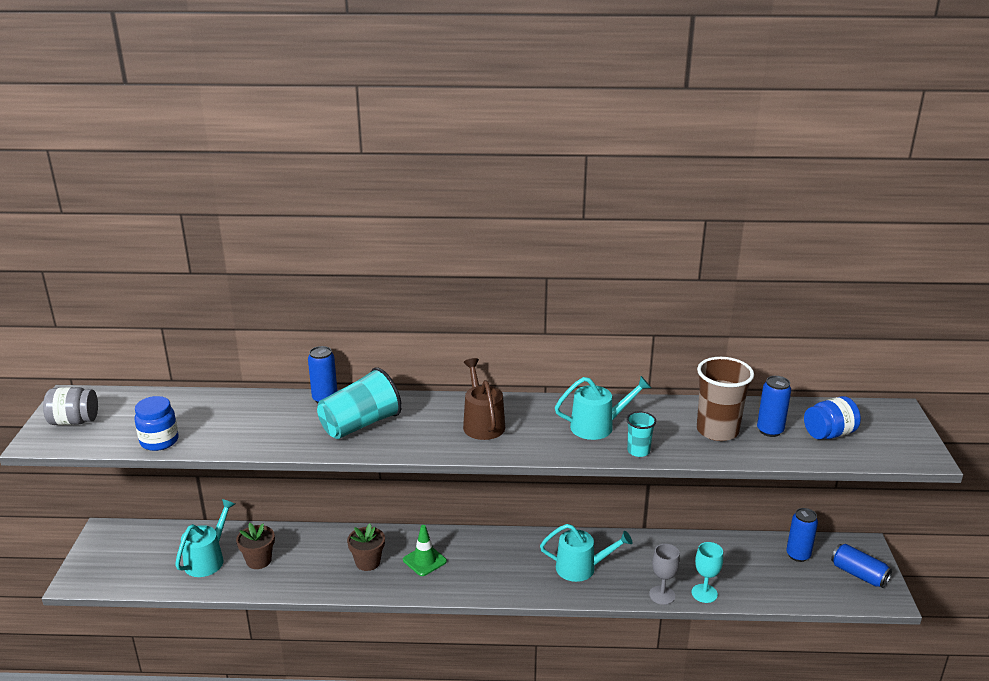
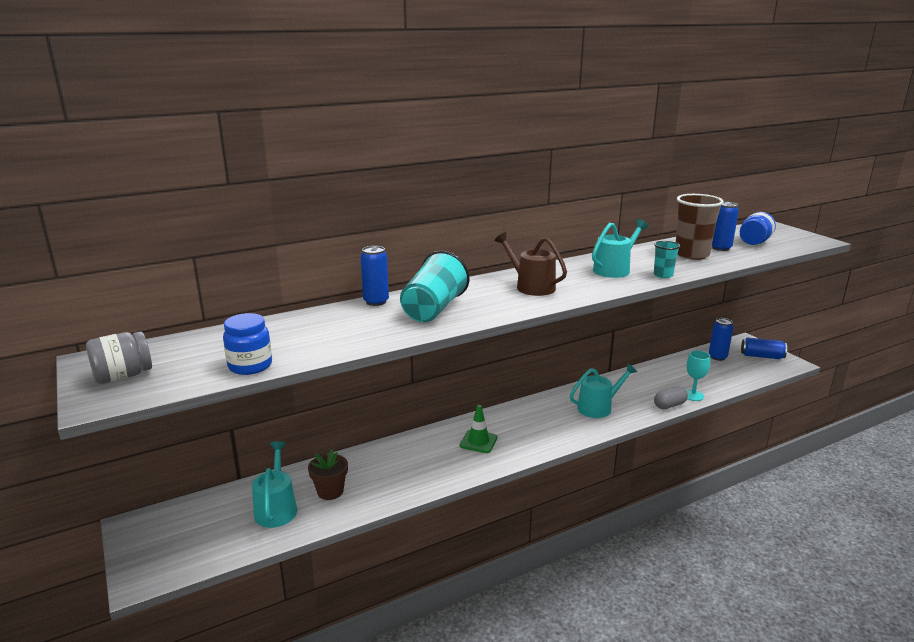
camera: 30 degrees left, 5 degrees down
(368, 562) = (432, 458): brown flower pot -> none
(662, 595) = (669, 405): grey goblet -> grey capsule

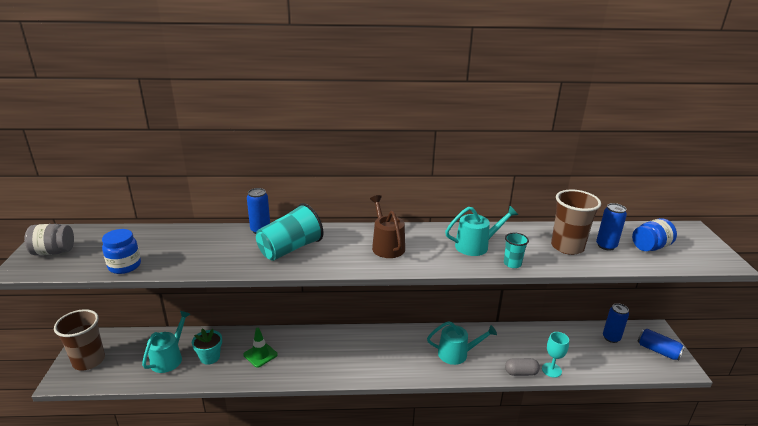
camera: 25 degrees right, 5 degrees up
(161, 546) = (89, 361): none -> brown cup
(330, 491) = (210, 357): brown flower pot -> turquoise flower pot
(478, 441) = (338, 352): green traffic cone -> green traffic cone (260, 355)

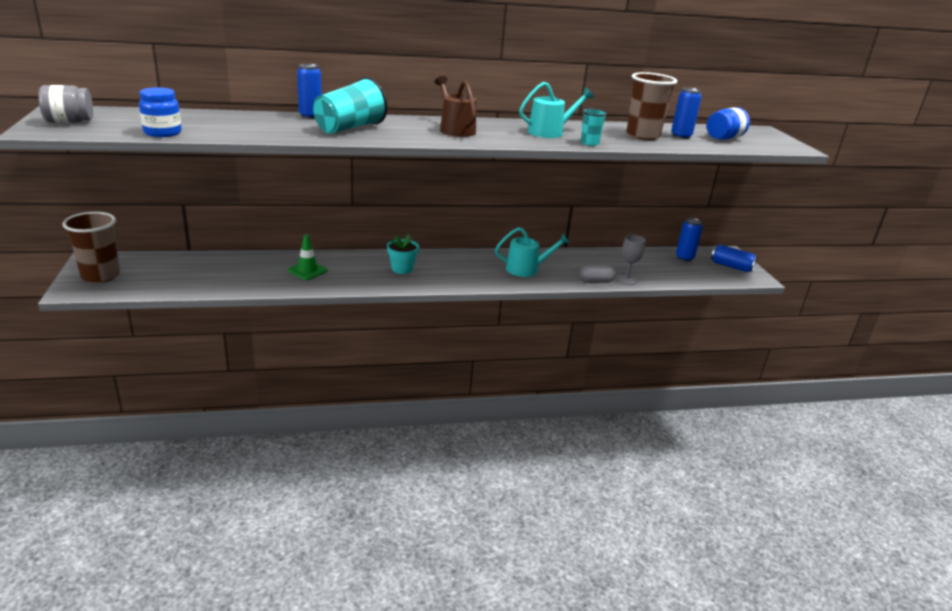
camera: 10 degrees left, 0 degrees up
(169, 358) = (199, 273): turquoise watering can -> none
(210, 357) = (248, 273): turquoise flower pot -> turquoise flower pot (402, 269)
(551, 370) = (626, 280): turquoise goblet -> grey goblet

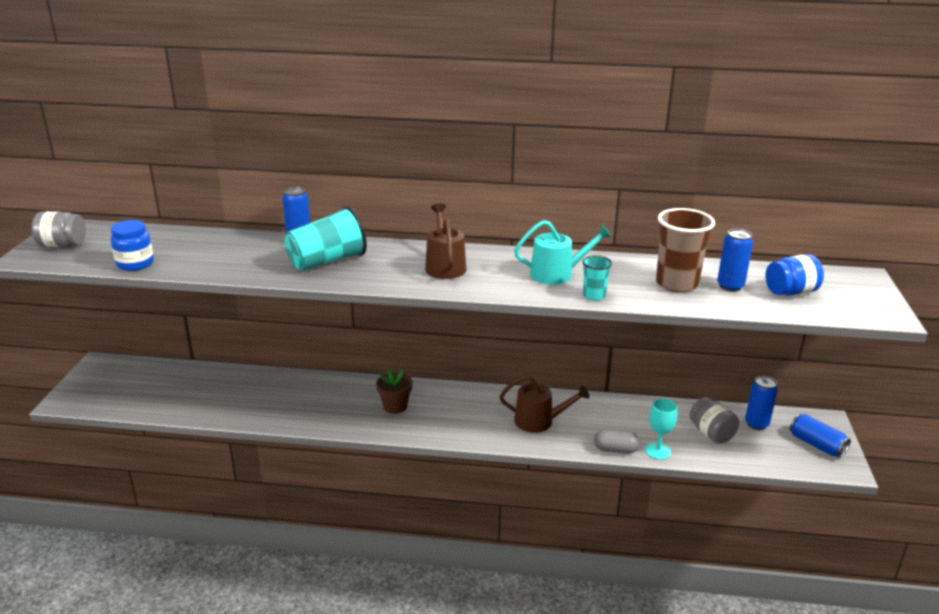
camera: 20 degrees right, 0 degrees up
(100, 276) = (97, 385): brown cup -> none
(307, 271) = (294, 399): green traffic cone -> none
(402, 269) = (395, 406): turquoise flower pot -> brown flower pot
(526, 269) = (539, 421): turquoise watering can -> brown watering can
(626, 280) = (658, 451): grey goblet -> turquoise goblet
(657, 266) = (711, 433): none -> grey jar

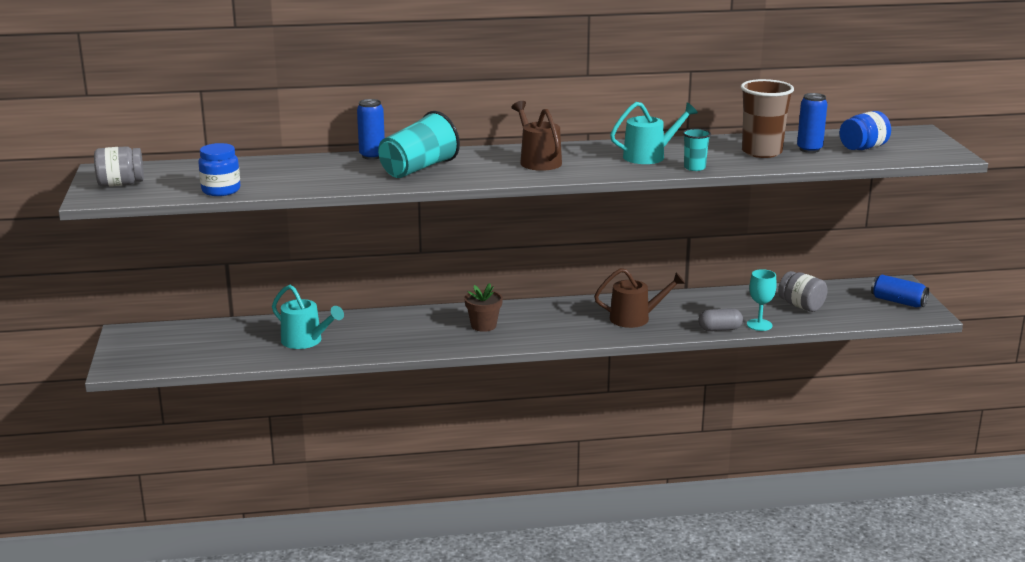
camera: 15 degrees left, 5 degrees down
(233, 398) = (305, 341): none -> turquoise watering can
(756, 424) = (838, 294): blue can -> none

